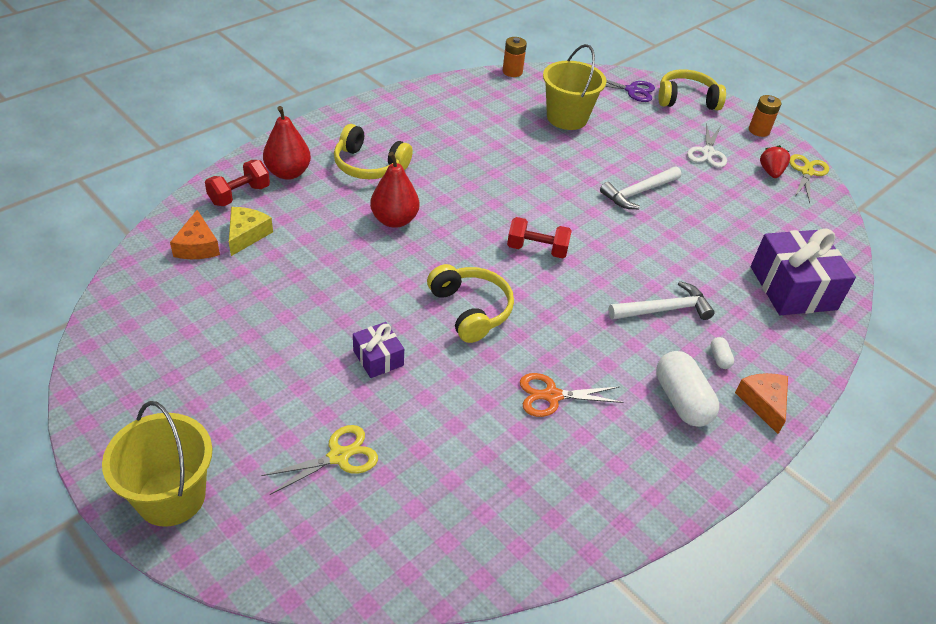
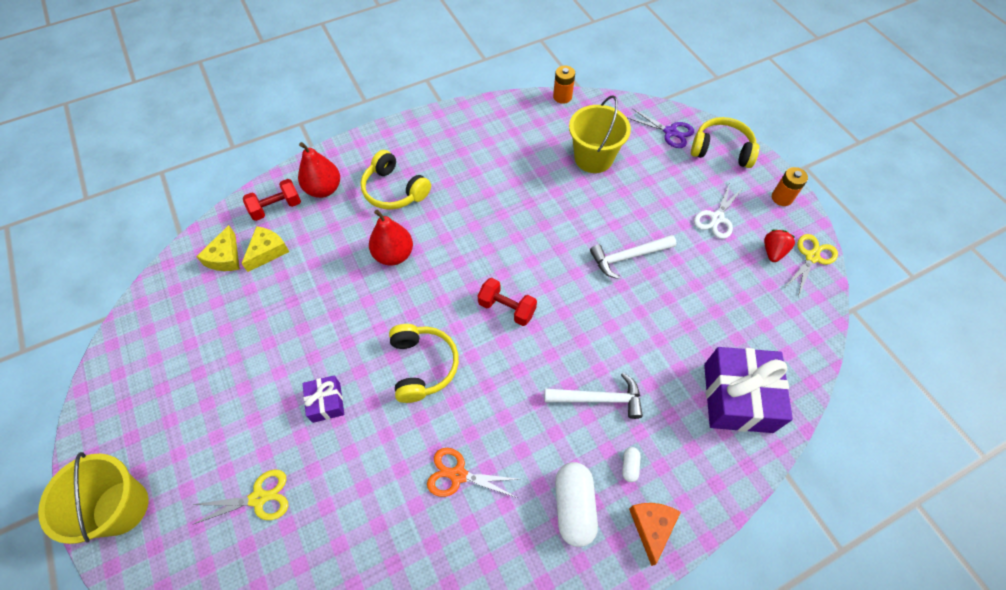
camera: 20 degrees right, 15 degrees up
(197, 246) = (225, 257): orange cheese -> yellow cheese

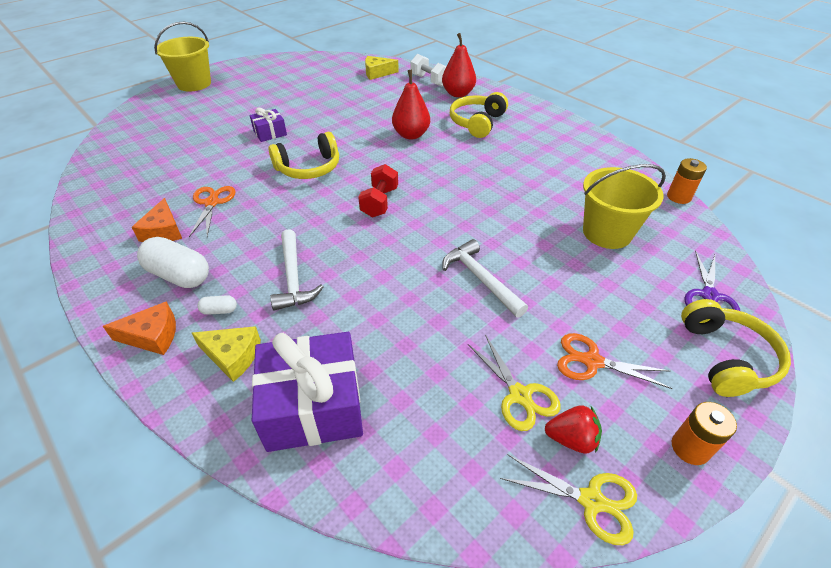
camera: 75 degrees right, 15 degrees down
(259, 498) = (197, 124): yellow scissors -> yellow scissors (520, 395)
(267, 251) = (389, 85): yellow cheese -> yellow cheese (233, 356)
(276, 207) = (429, 80): red dumbbell -> white dumbbell
(496, 528) = (163, 231): none -> orange cheese
(574, 506) = (179, 275): white capsule -> white capsule turned 45 degrees clockwise
(717, 218) = (592, 361): white scissors -> orange scissors

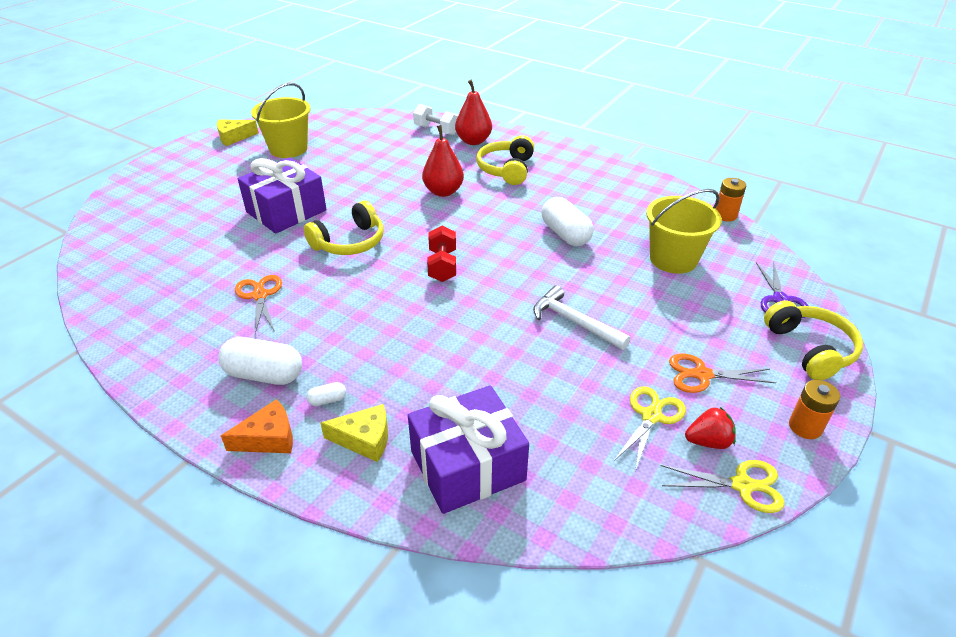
camera: 15 degrees left, 5 degrees down
(163, 231) = (221, 334): orange cheese -> none
(194, 84) = (164, 167): yellow bucket -> yellow bucket (288, 149)
(270, 133) = (286, 211): purple gift -> purple gift, size x1.96
(293, 278) = (389, 354): white hammer -> none
(377, 73) = (375, 129): yellow cheese -> yellow cheese (234, 137)
(507, 191) = (565, 234): none -> white capsule
(520, 395) = (651, 416): yellow scissors -> yellow scissors turned 105 degrees counterclockwise

